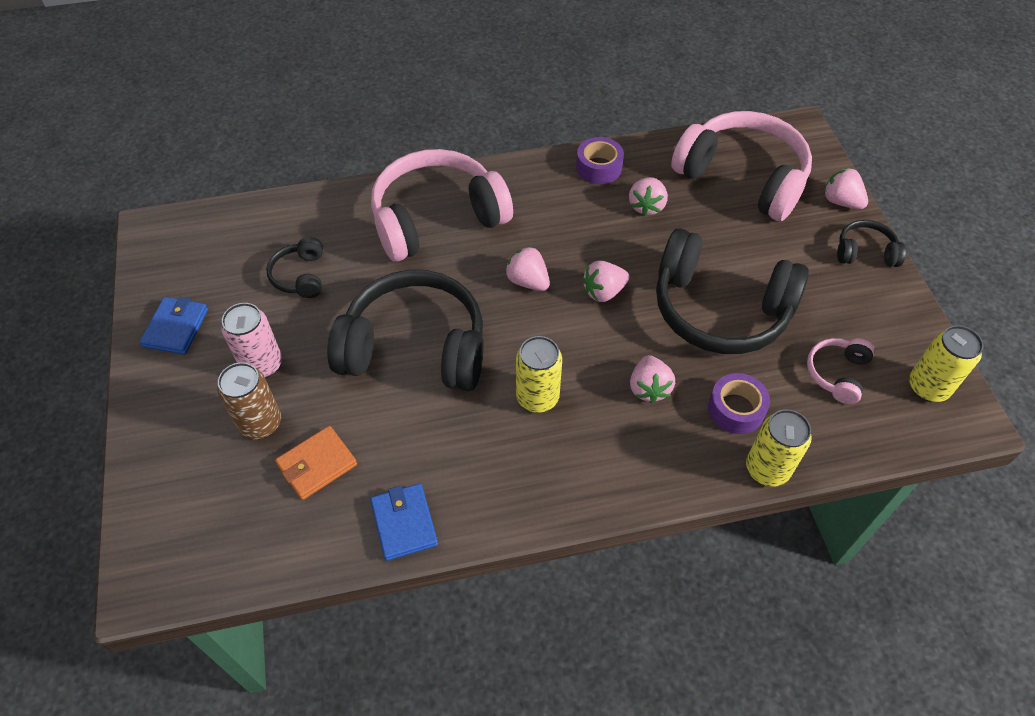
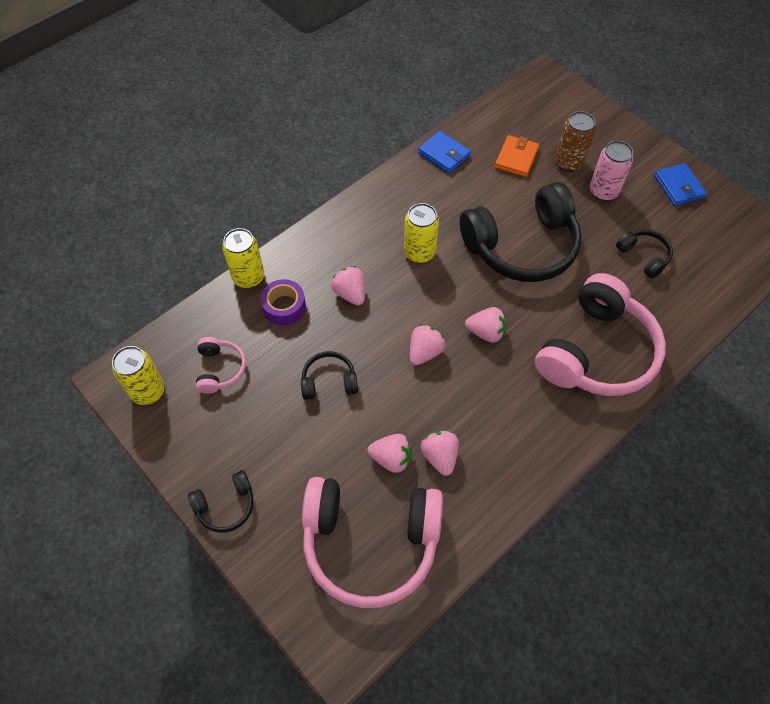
camera: 150 degrees right, 5 degrees up
(599, 167) = (508, 480): purple tape -> none
(720, 309) = (329, 381): black headphones -> black headphones, size x0.45
(841, 202) = (264, 561): pink strawberry -> pink strawberry (391, 458)

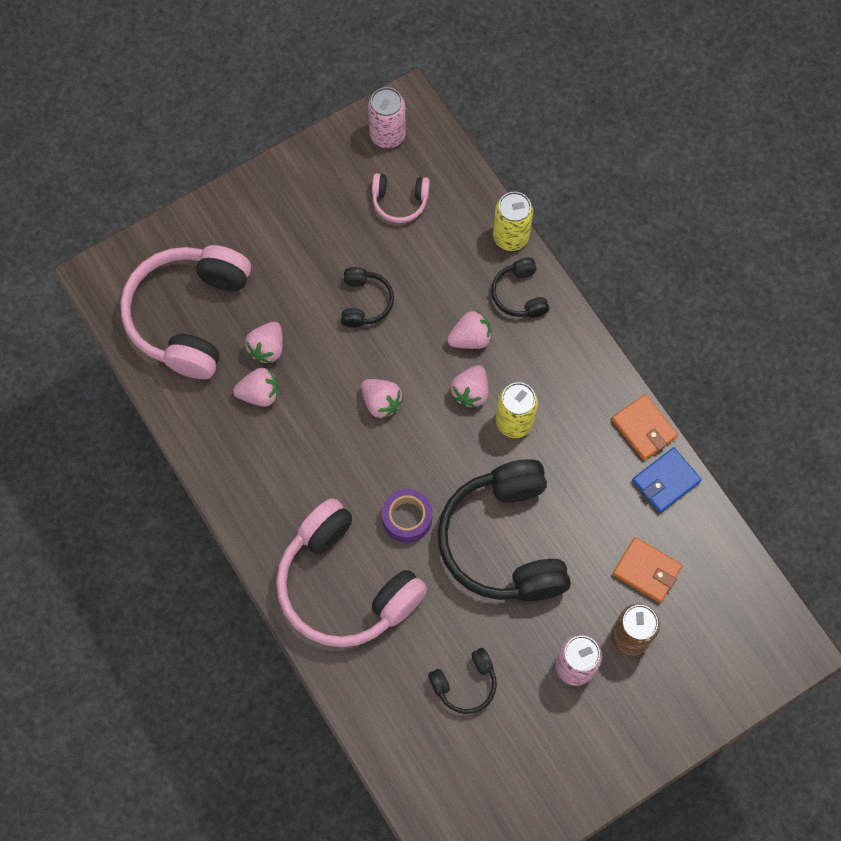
camera: 100 degrees right, 10 degrees up
(148, 391) = (387, 135): yellow can -> pink can
(226, 505) = (253, 197): black headphones -> black headphones (520, 294)
(284, 307) = (464, 269): purple tape -> purple tape (407, 518)
(405, 171) = (644, 428): none -> orange wallet
(486, 332) = (393, 471): pink strawberry -> pink strawberry (470, 392)
(678, 187) = (568, 769): blue wallet -> none

